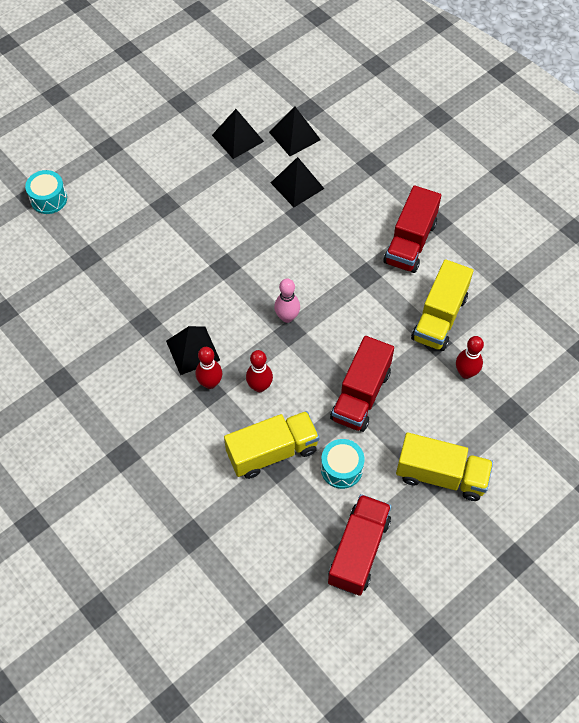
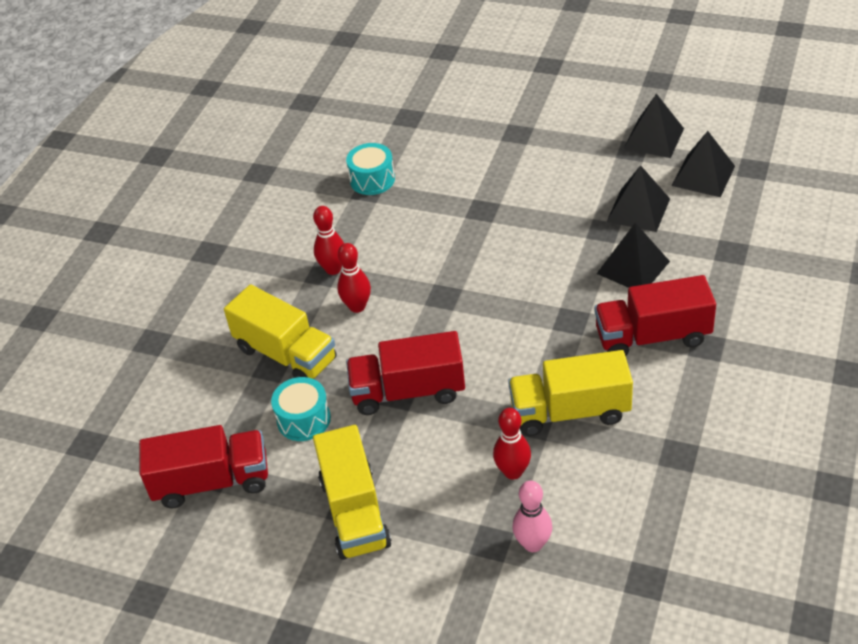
camera: 65 degrees right, 15 degrees down
(48, 199) = (452, 62): turquoise drum -> turquoise drum (372, 179)
(193, 350) = (362, 238): black pyramid -> black pyramid (633, 267)
(287, 317) = (459, 285): pink bowling pin -> pink bowling pin (533, 544)

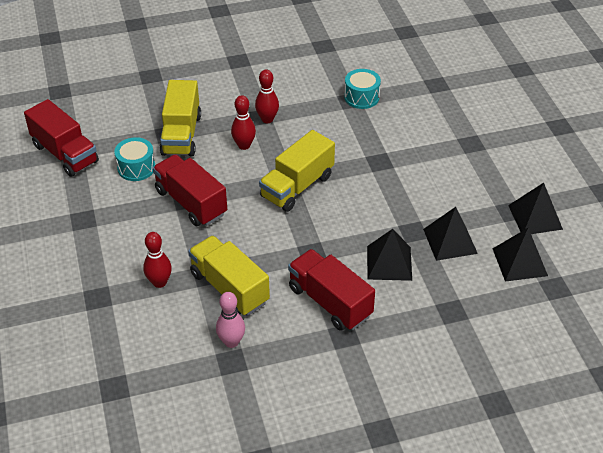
camera: 50 degrees right, 0 degrees up
(355, 512) = (81, 224): yellow truck -> yellow truck (297, 186)
(533, 544) = (108, 318): pink bowling pin -> pink bowling pin (231, 342)

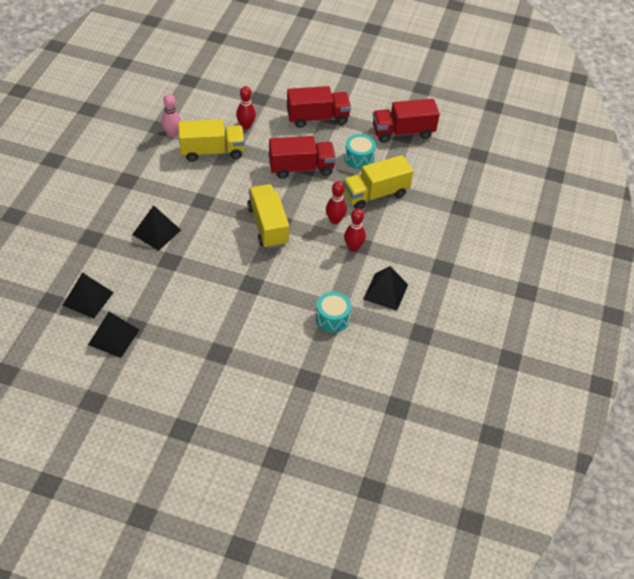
camera: 120 degrees right, 5 degrees up
(181, 134) = (375, 194): yellow truck -> yellow truck turned 60 degrees counterclockwise
(330, 302) = (156, 187): red truck -> red truck (317, 118)
(450, 241) = (142, 274): black pyramid -> black pyramid (385, 291)

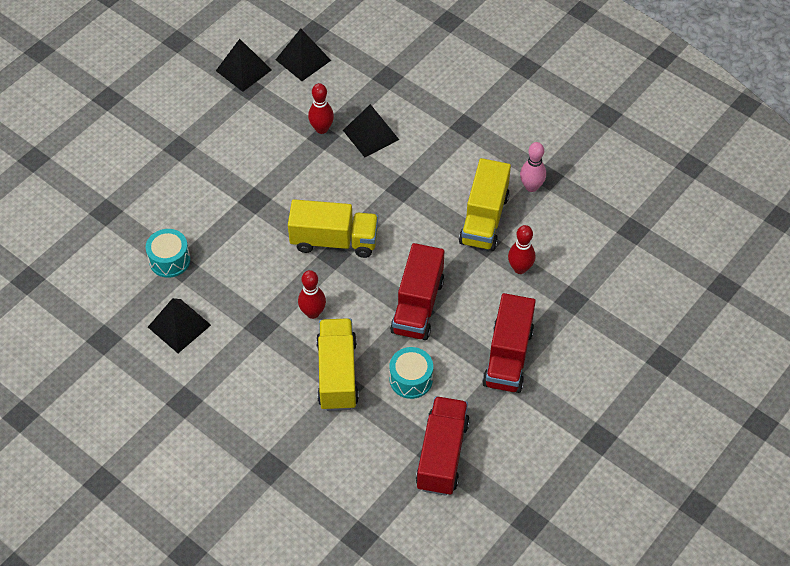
camera: 115 degrees right, 5 degrees up
(353, 247) = (261, 317): red bowling pin -> red bowling pin (321, 129)

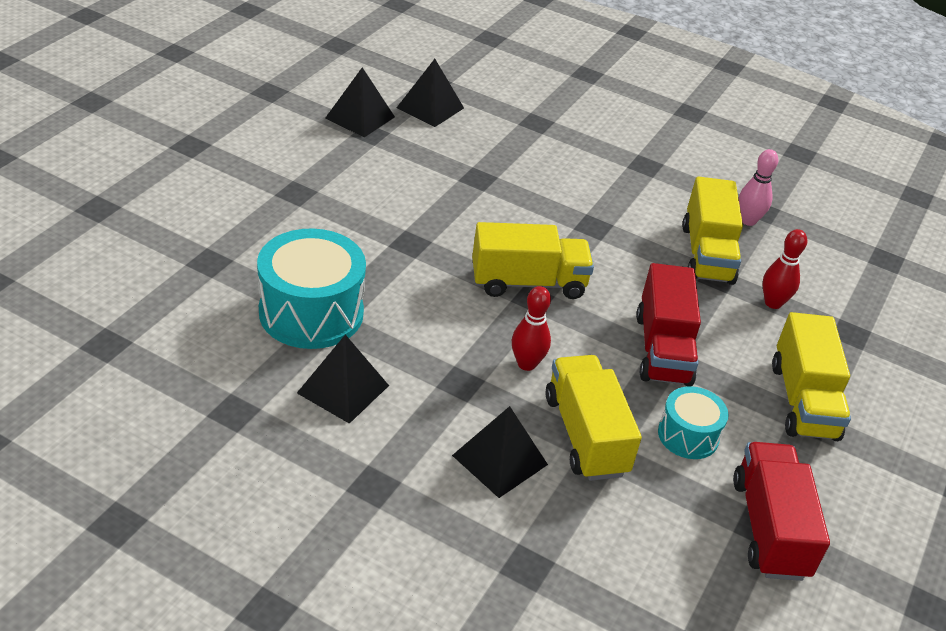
camera: 15 degrees left, 15 degrees down
(169, 260) = (311, 312): turquoise drum -> turquoise drum, size x1.80
(321, 129) = (474, 171): red bowling pin -> none
(371, 135) = (536, 175): black pyramid -> black pyramid (500, 460)
(508, 357) = (803, 401): red truck -> yellow truck

